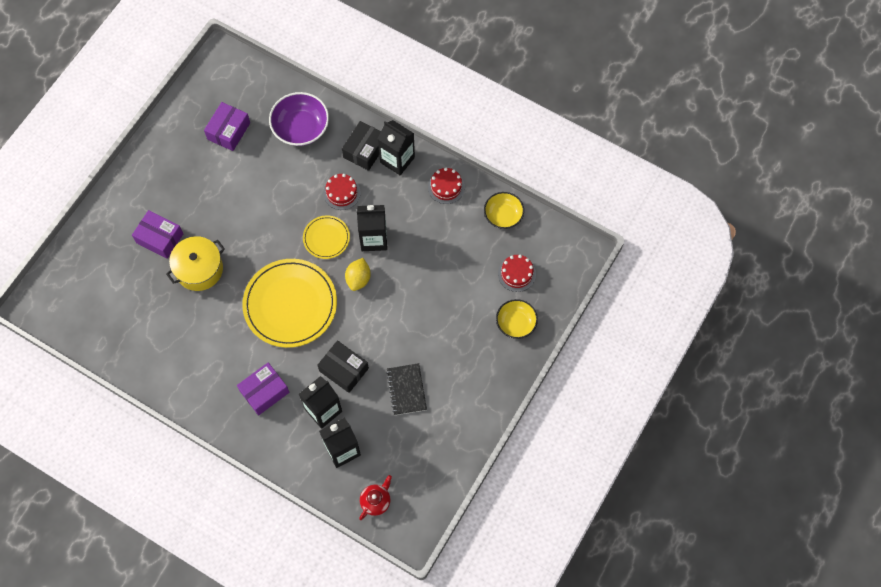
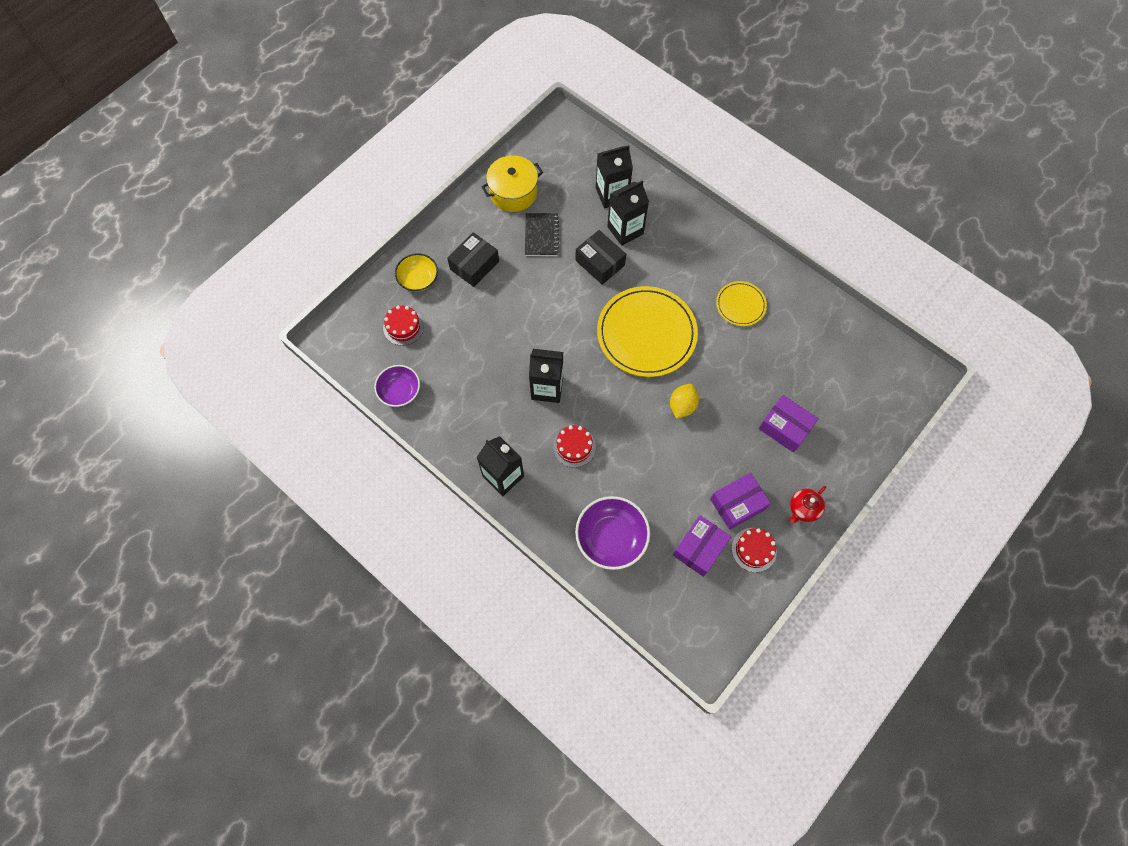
camera: 170 degrees left, 0 degrees up
(199, 269) = (741, 386): yellow pot -> yellow pot (513, 192)
(264, 392) = (681, 255): purple box -> purple box (737, 504)
(326, 238) = (599, 397): yellow plate -> yellow plate (740, 305)
(358, 279) = (571, 348): yellow lemon -> yellow lemon (682, 406)
(365, 150) = (539, 495): black box -> black box (474, 265)
(376, 501) = (587, 150): red teapot -> red teapot (803, 509)
(446, 187) = (454, 434): red cake -> red cake (754, 549)
(503, 215) = (399, 391): yellow bowl -> purple bowl

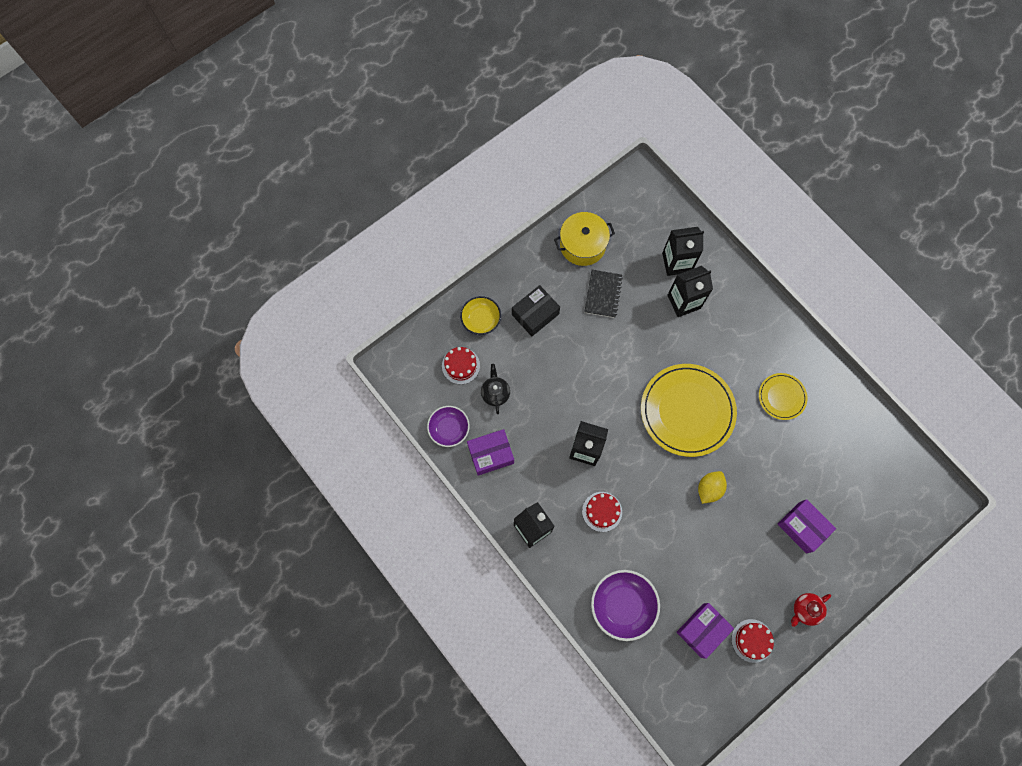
camera: 10 degrees right, 5 degrees up
(444, 348) = (495, 393): none -> black teapot
(600, 263) = (654, 331): black box -> none
(737, 504) = (744, 594): purple box -> purple box (491, 454)

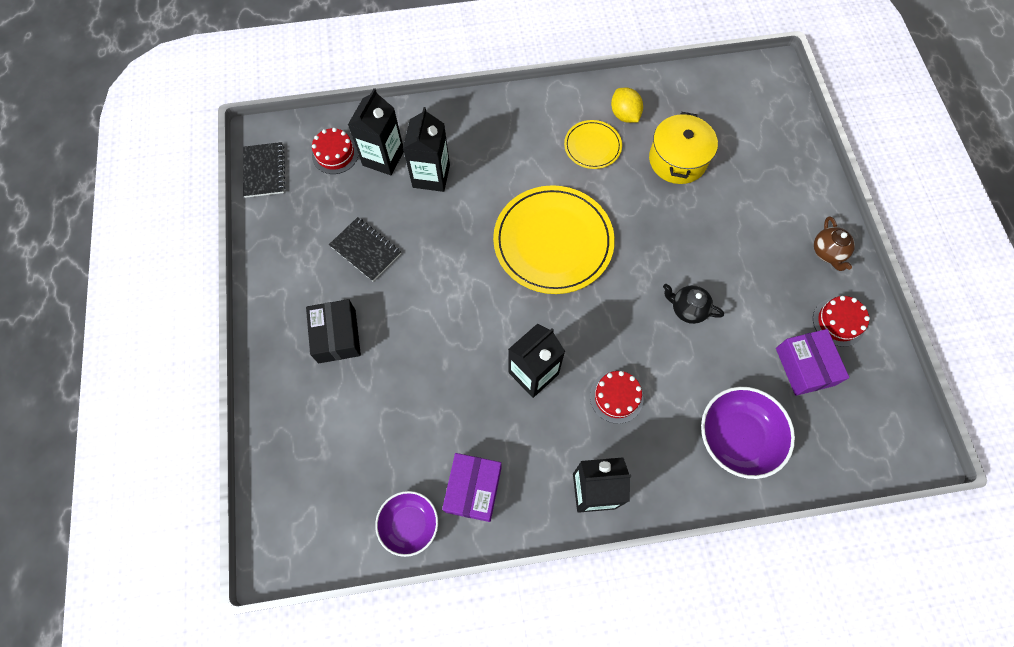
camera: 60 degrees left, 5 degrees down
(460, 365) = (339, 462): red cake -> red cake (335, 154)
(481, 320) = (299, 403): yellow bowl -> none
(495, 393) = (401, 439): black teapot -> black teapot (687, 309)
(582, 245) = (294, 238): yellow pot -> yellow pot (677, 160)
(617, 195) = (264, 171): none -> black notebook
(709, 489) = (651, 269): yellow lemon -> yellow lemon (624, 115)
(802, 527) = (739, 205): purple box -> none
(805, 610) = (828, 252): red teapot -> brown teapot

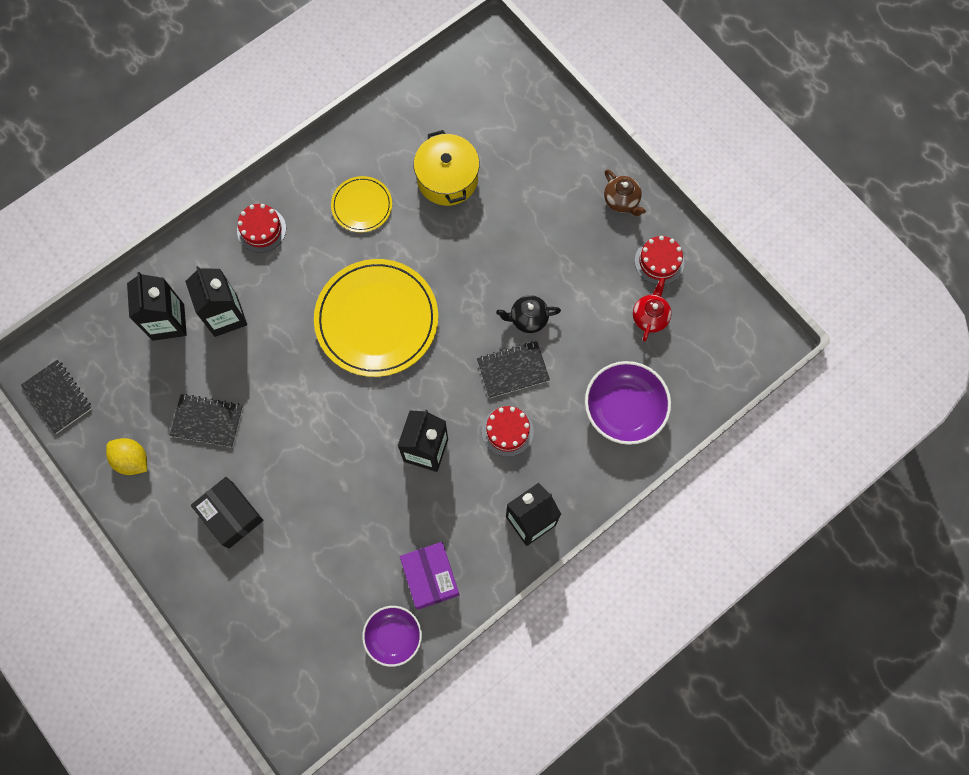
camera: 30 degrees left, 5 degrees up
(335, 154) = (118, 343): red cake -> red cake (261, 229)
(624, 115) = (375, 157): yellow lemon -> yellow lemon (132, 460)
(650, 346) = (513, 370): none -> black notebook
(805, 366) = (650, 317): purple box -> red teapot

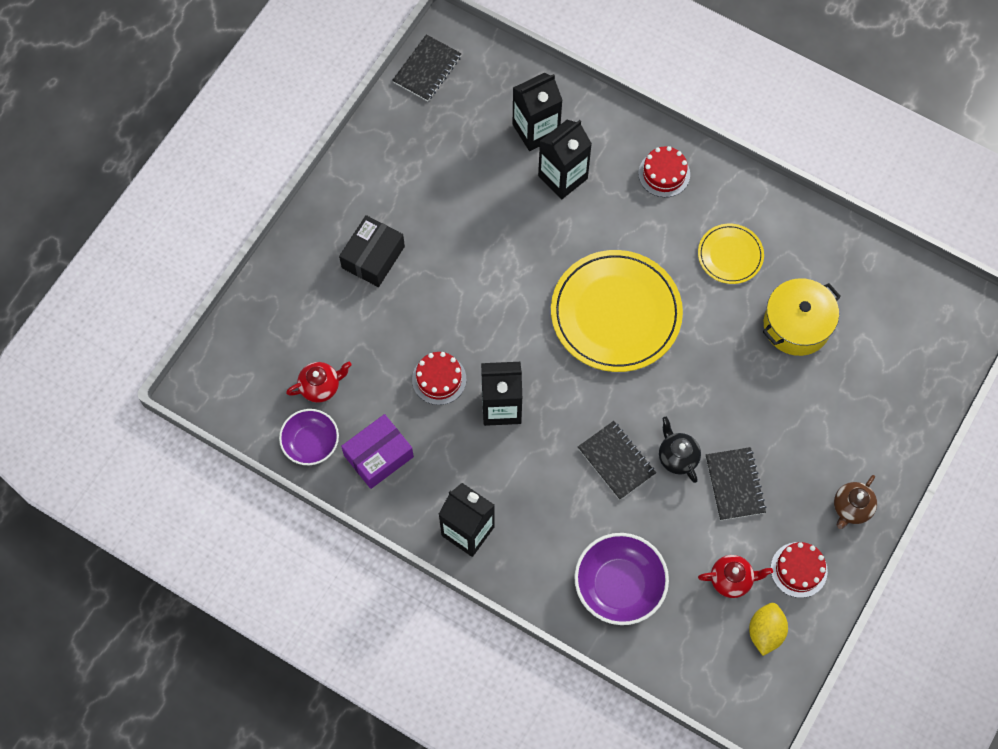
camera: 70 degrees right, 5 degrees down
(132, 460) = (393, 154): yellow lemon -> yellow lemon (765, 632)
(207, 421) = (453, 202): black notebook -> black notebook (734, 484)
(341, 608) = (320, 386): none -> red teapot
(507, 431) = (551, 477): red cake -> red cake (439, 379)

